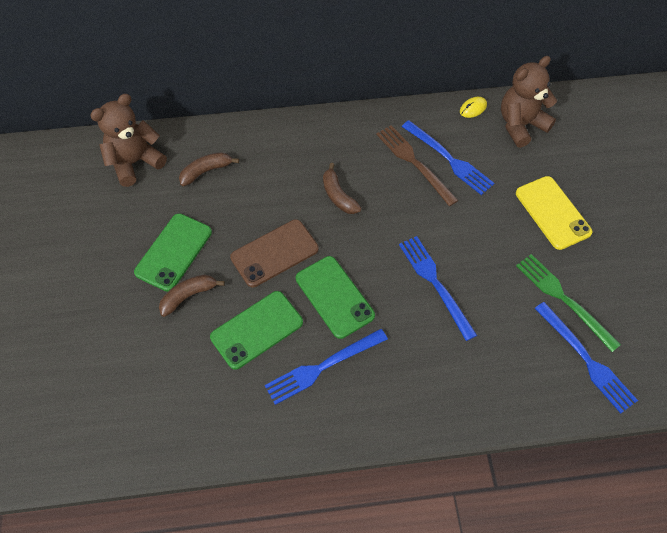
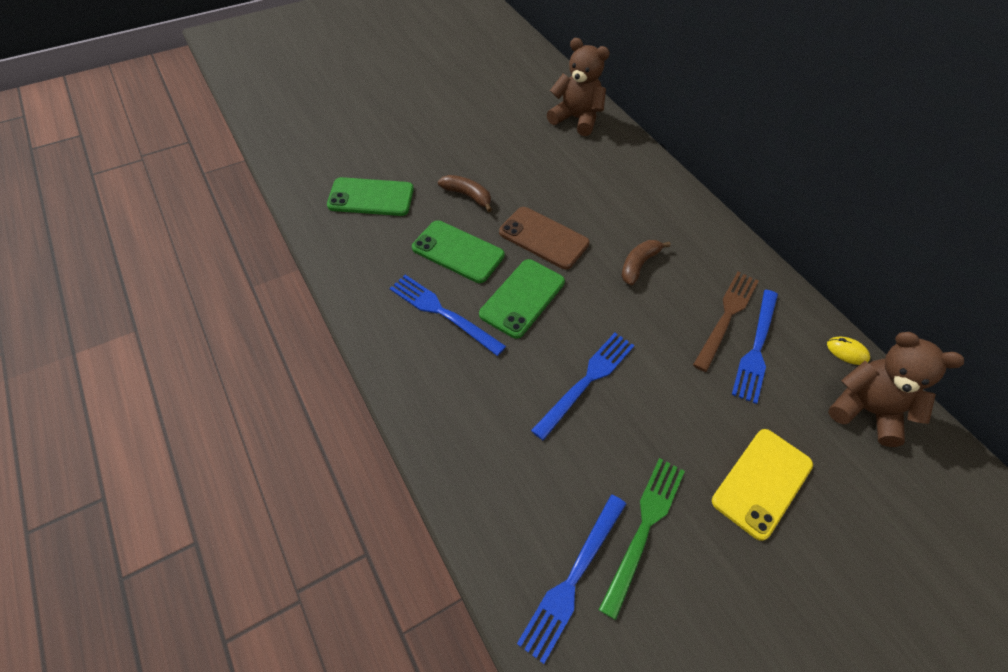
camera: 65 degrees right, 5 degrees down
(174, 252) = (504, 172): green phone -> green phone (371, 197)
(206, 171) = (598, 164): brown banana -> none

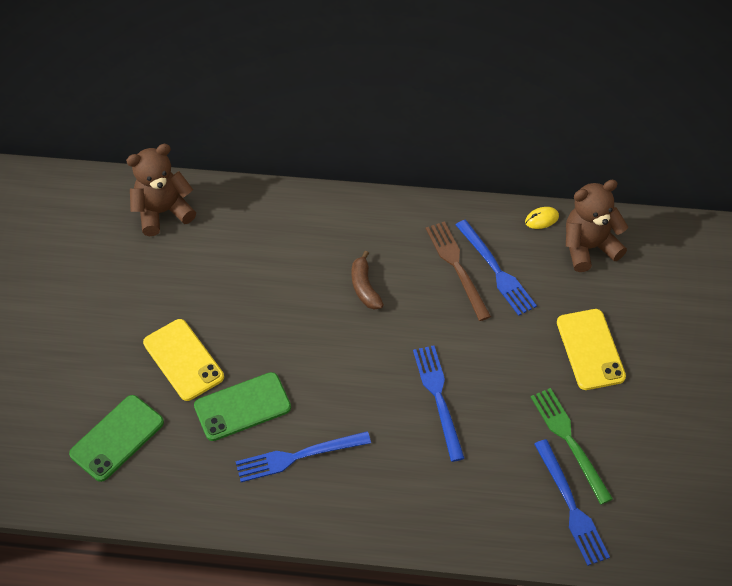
camera: 50 degrees left, 0 degrees up
(467, 196) = (183, 360): brown banana -> yellow phone
(522, 298) = (330, 390): green phone -> none
(543, 238) = (281, 334): brown phone -> none

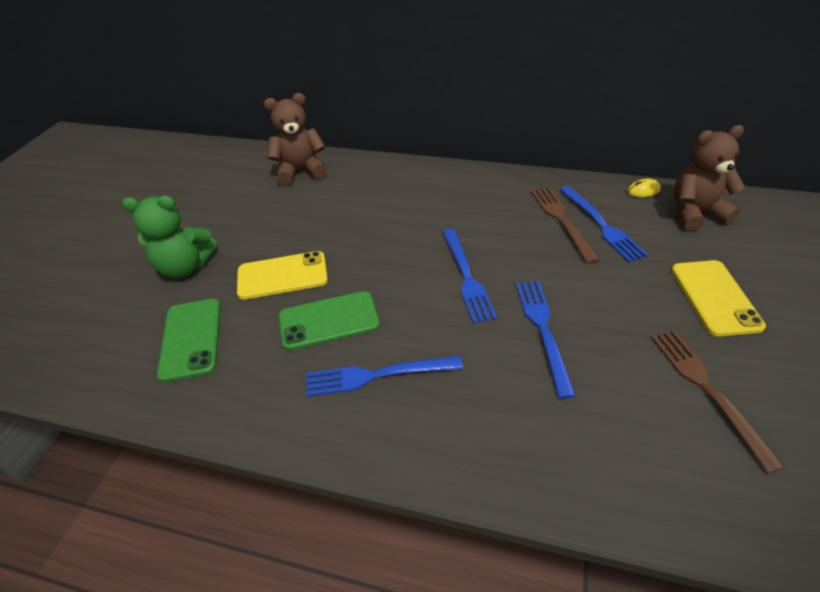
camera: 10 degrees right, 10 degrees down
(78, 358) = (185, 267): none -> green teddy bear
(117, 438) = (191, 339): green phone -> green phone turned 60 degrees counterclockwise
(183, 360) = (282, 275): yellow phone -> yellow phone turned 75 degrees counterclockwise
(364, 287) = (470, 230): brown banana -> none
(569, 441) = (707, 389): green fork -> brown fork
(571, 506) = (724, 471): blue fork -> blue fork (466, 277)

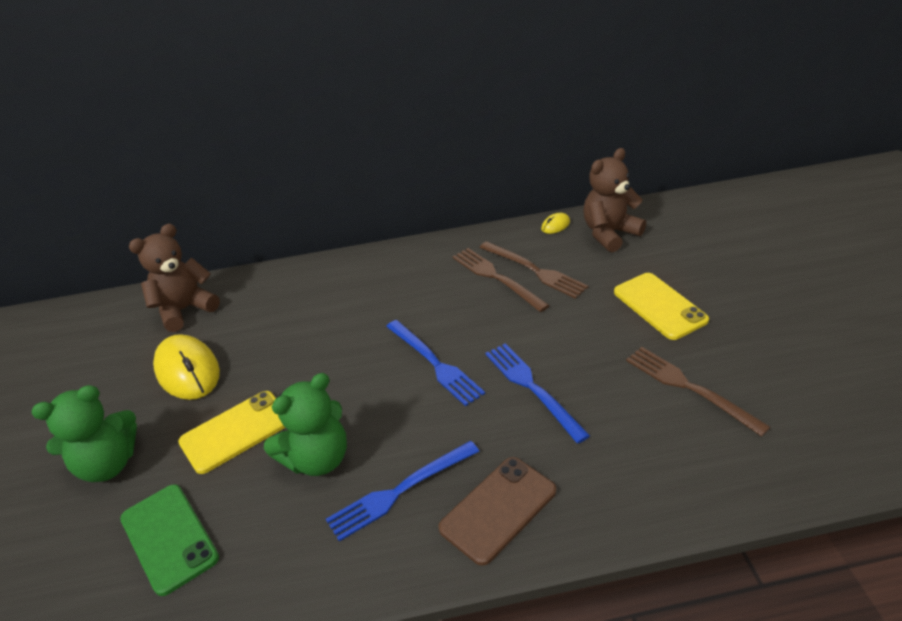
camera: 25 degrees left, 5 degrees down
(276, 217) = (188, 371): none -> yellow mouse
(329, 321) = (317, 459): green phone -> green teddy bear
(452, 428) = (498, 509): none -> brown phone
(601, 225) = (534, 270): blue fork -> brown fork

